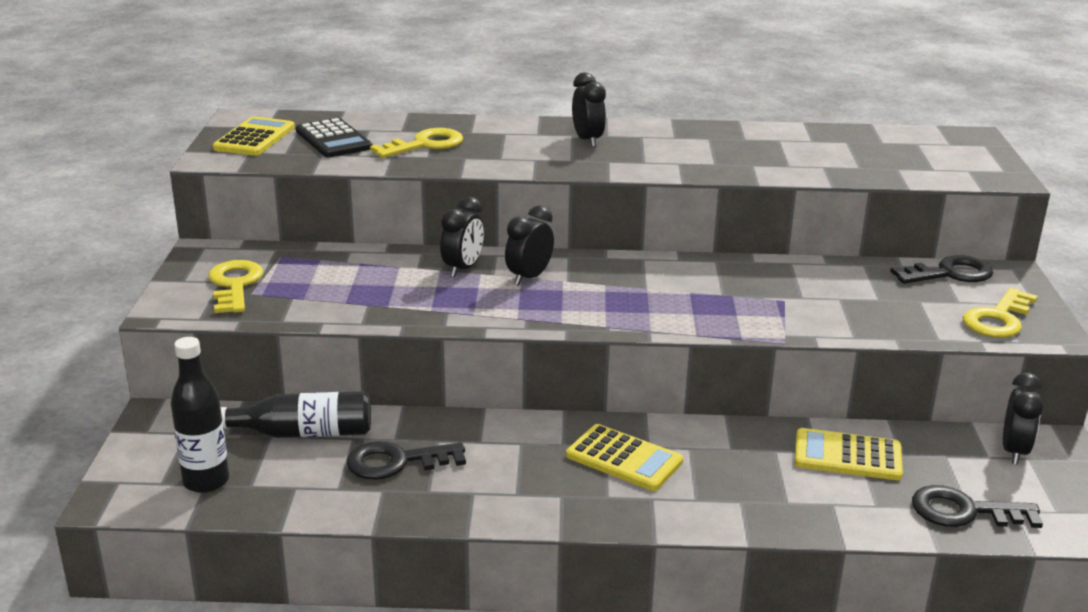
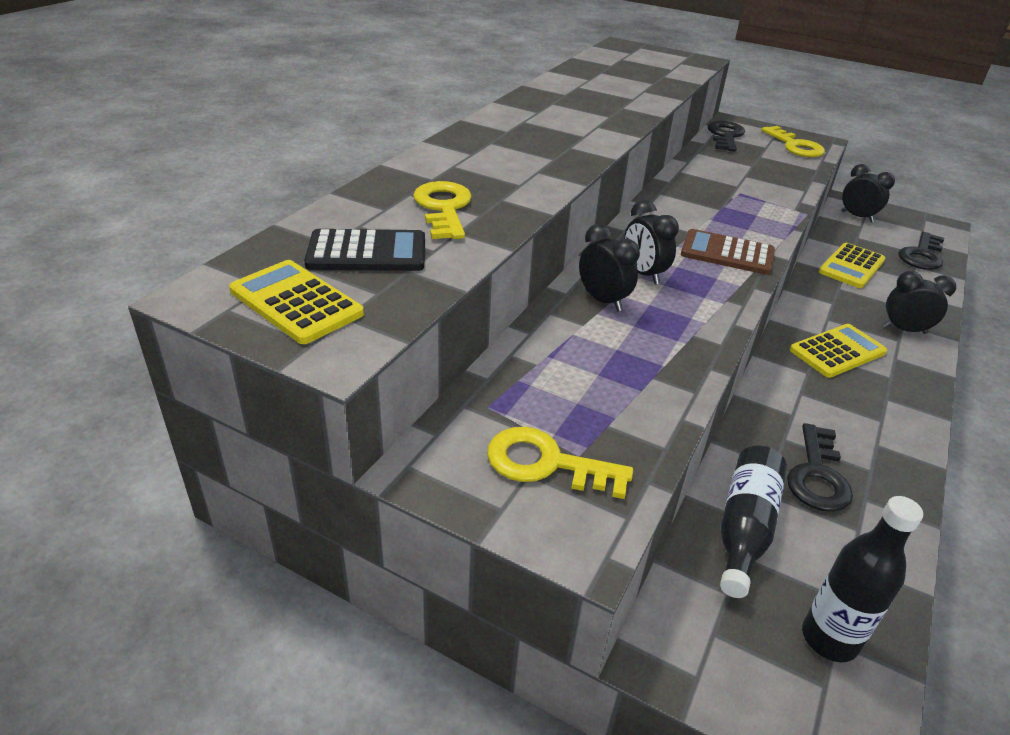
camera: 65 degrees left, 10 degrees up
(587, 140) = (512, 141): black clock -> black clock (904, 330)
(621, 309) = (727, 253): none -> brown calculator

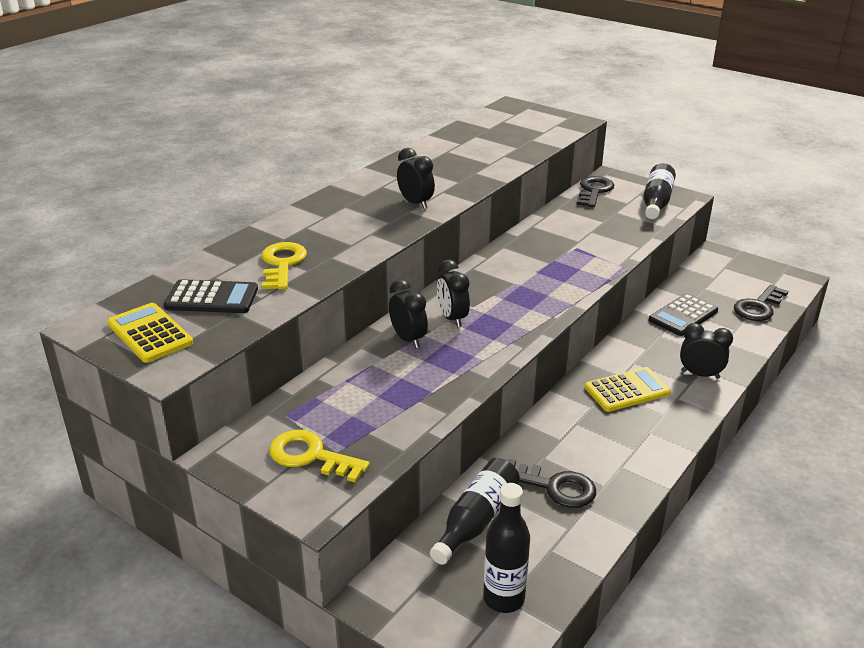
camera: 10 degrees right, 5 degrees down
(727, 253) = (534, 303): brown calculator -> none
(795, 146) = (656, 202): yellow key -> black bottle
(817, 475) = (555, 487): black key -> black key turned 90 degrees counterclockwise
(851, 266) = (683, 315): yellow calculator -> black calculator
(857, 217) = (715, 268): black clock -> black clock (415, 203)

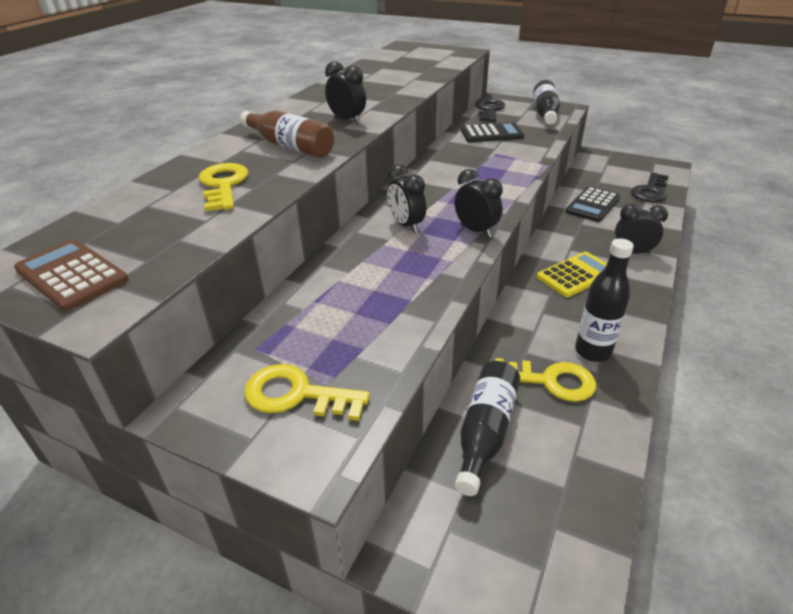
camera: 10 degrees left, 5 degrees up
(150, 333) = (71, 275): yellow calculator -> brown calculator
(212, 298) = (147, 227): black calculator -> black calculator (491, 134)
(352, 228) = (290, 146): none -> brown bottle
(408, 339) = (368, 250): black clock -> black clock (476, 231)
(503, 598) = (550, 525): black bottle -> black bottle (592, 351)
(555, 487) = (551, 381): black key -> yellow key

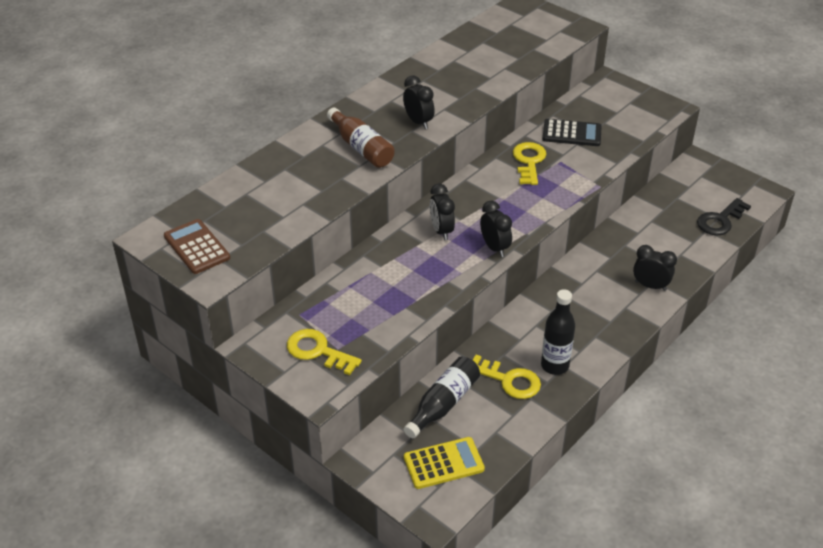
camera: 15 degrees right, 5 degrees up
(223, 185) = (301, 183): yellow key -> yellow key (529, 161)
(489, 110) = (589, 97): black key -> none
(545, 113) = (644, 112): black bottle -> none
(576, 275) = (585, 297): yellow calculator -> yellow calculator (443, 463)
(592, 205) = (650, 226): black calculator -> none

